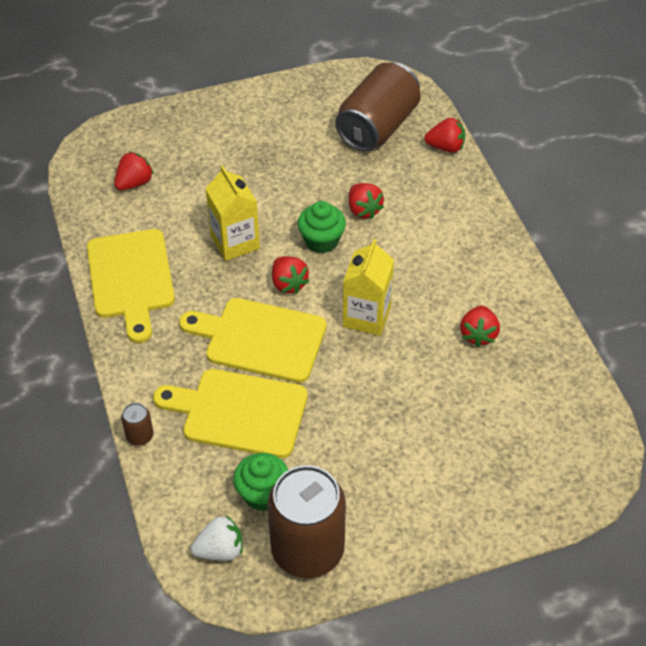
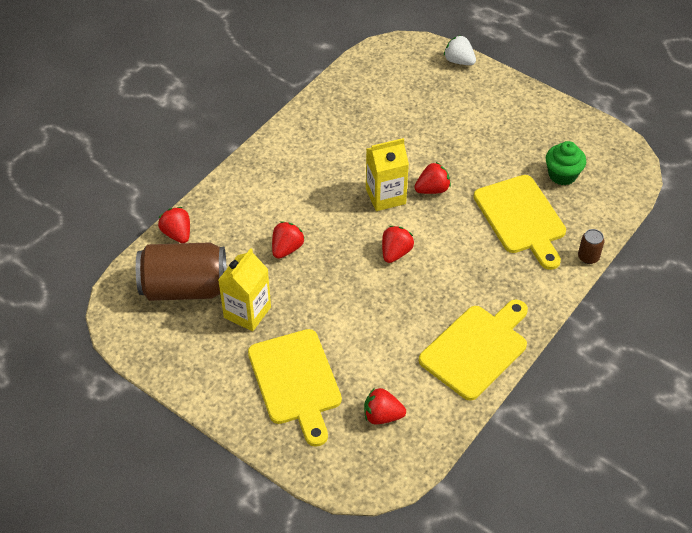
camera: 125 degrees left, 0 degrees up
(220, 550) = (614, 173): white strawberry -> white strawberry (459, 61)
(235, 242) = (385, 307): yellow carton -> yellow carton (247, 312)
(260, 339) = (456, 240): yellow cutting board -> yellow cutting board (295, 381)
(307, 549) = (574, 137): brown can -> none
(321, 241) = (339, 256): green cupcake -> none
(478, 334) = (350, 135): red strawberry -> red strawberry (432, 189)

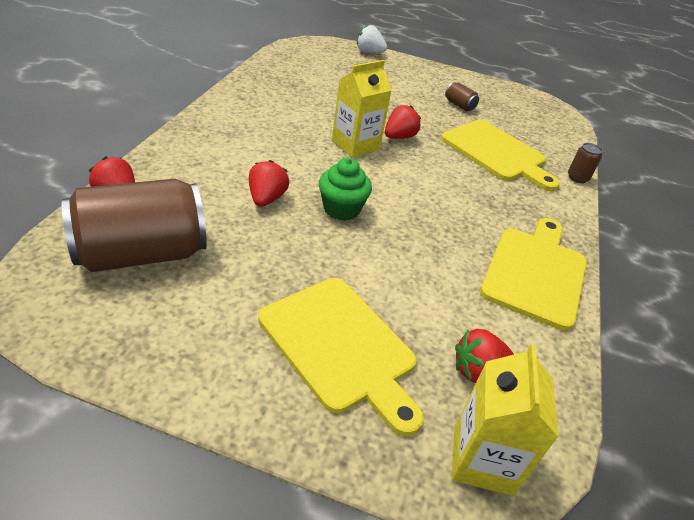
camera: 25 degrees left, 10 degrees down
(247, 312) = (240, 271): yellow carton -> yellow carton (482, 459)
(395, 253) = (392, 191): red strawberry -> none
(519, 150) = (459, 105): none -> brown can
(562, 175) = (508, 120): green cupcake -> green cupcake (341, 209)

